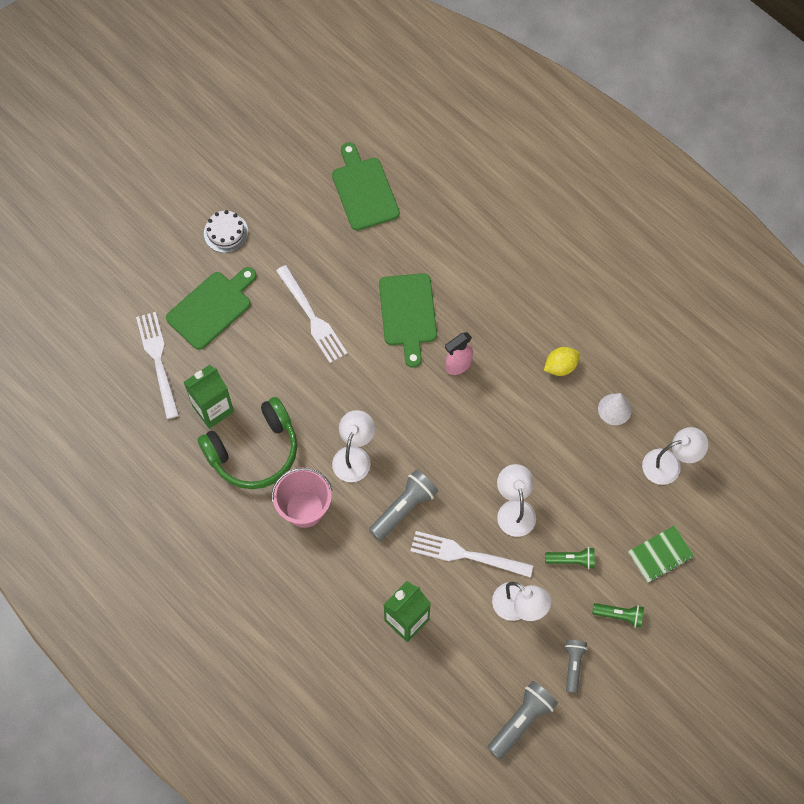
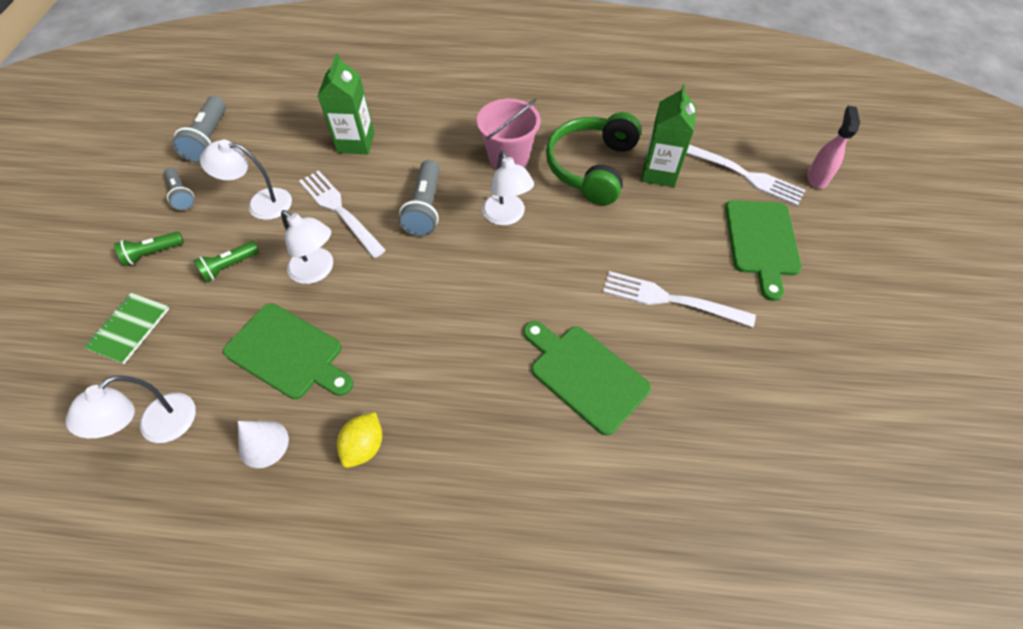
camera: 140 degrees right, 10 degrees down
(226, 232) = (843, 316): white cake -> none
(364, 190) = (785, 484): green cutting board -> green cutting board (288, 353)
(458, 365) = (483, 361): pink spray bottle -> pink spray bottle (817, 177)
(466, 555) = (339, 210): white fork -> white fork turned 105 degrees counterclockwise

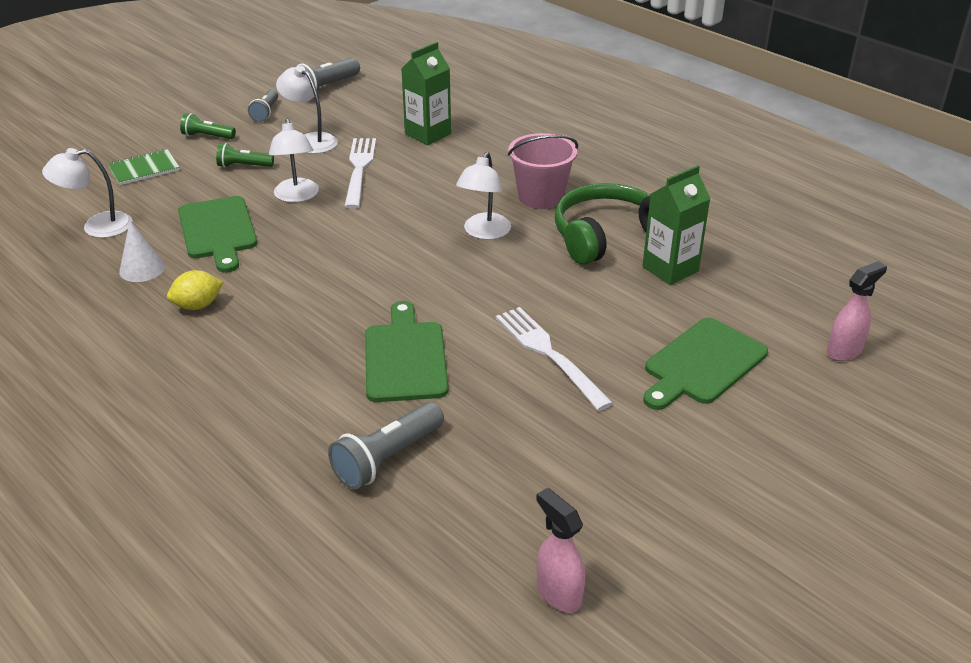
camera: 40 degrees right, 20 degrees down
(425, 208) = (425, 197): grey flashlight -> grey flashlight (387, 458)
(744, 175) = (761, 311): white fork -> none
(895, 499) = (558, 593): none -> pink spray bottle

